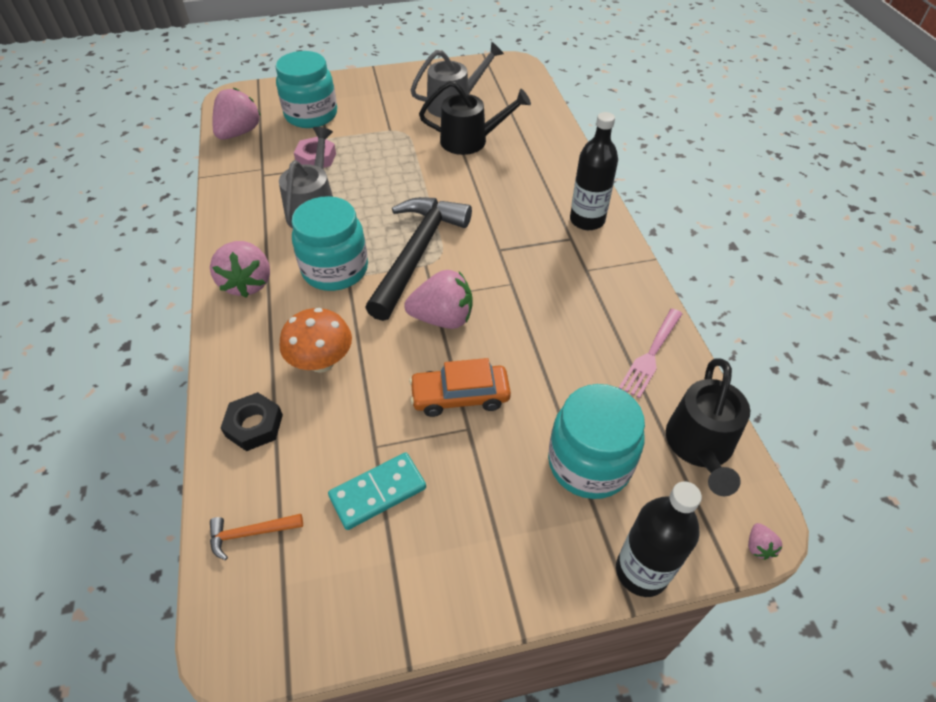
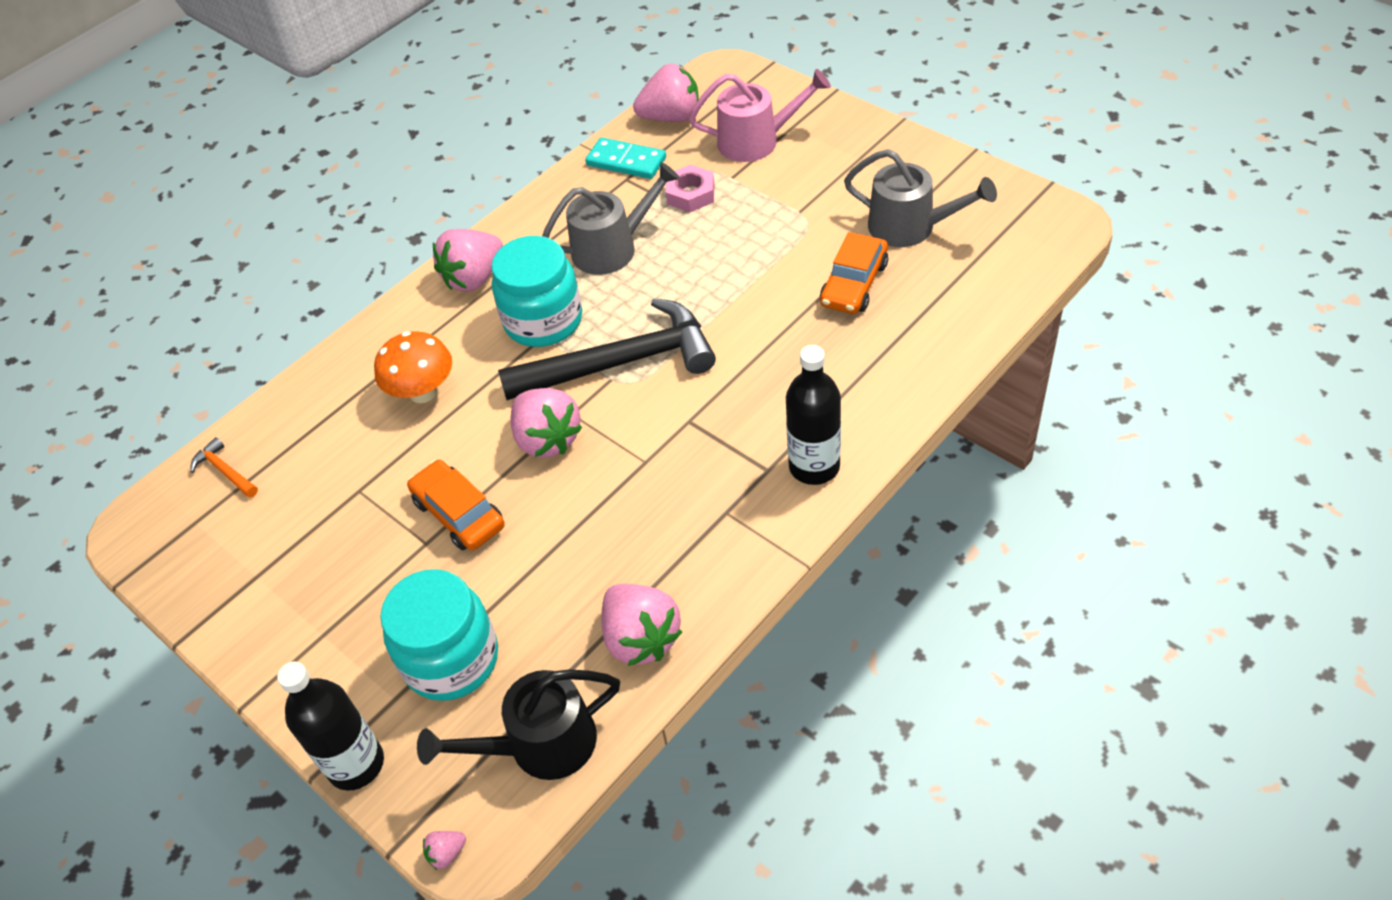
camera: 60 degrees right, 0 degrees up
(254, 425) = (324, 399): black nut -> none
(311, 115) = (756, 141): turquoise jar -> pink watering can
(378, 492) = (313, 524): turquoise domino -> turquoise domino (626, 161)
(470, 141) = (854, 284): black watering can -> orange car
(651, 354) = (641, 638): pink fork -> pink strawberry

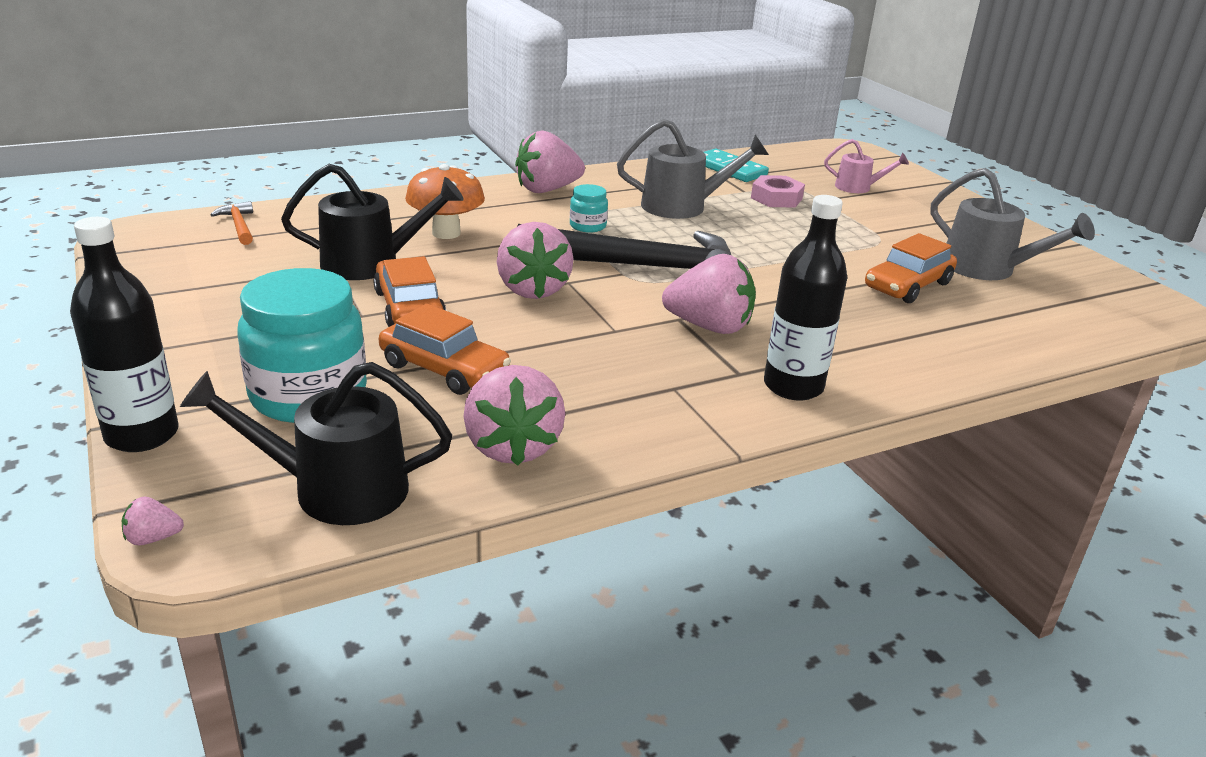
camera: 15 degrees right, 20 degrees down
(385, 469) = (371, 263): none -> black watering can
(536, 577) = (444, 369): none -> orange car
(543, 321) = (588, 226): turquoise jar -> turquoise jar, size x0.46
(671, 117) = (786, 159): pink strawberry -> pink strawberry (709, 327)
(756, 141) = (858, 187): pink watering can -> pink watering can, size x0.59

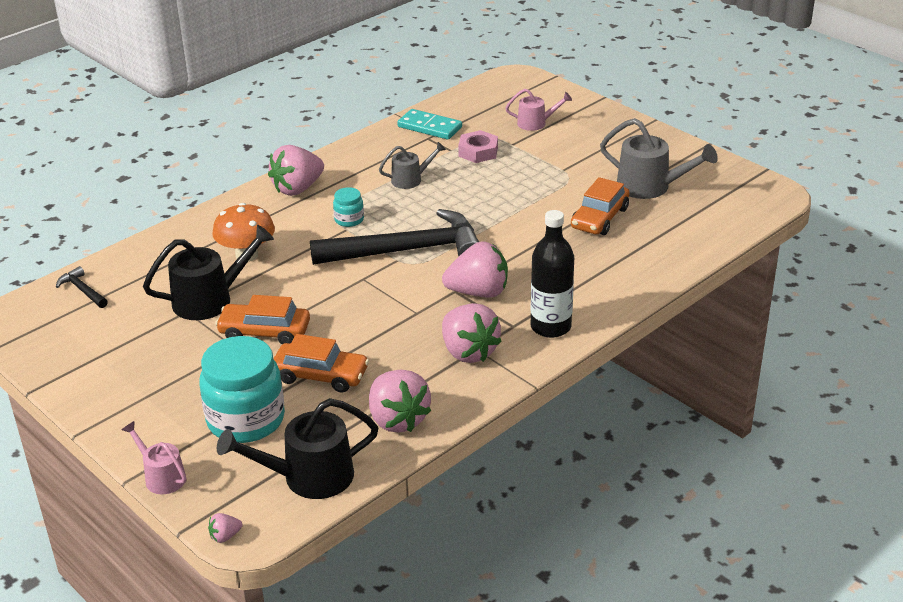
camera: 15 degrees left, 5 degrees up
(142, 435) = (161, 477): black bottle -> pink watering can
(239, 226) = (82, 290): orange hammer -> black hammer
(409, 307) = (265, 332): orange car -> orange car turned 45 degrees counterclockwise
(532, 289) = (341, 292): pink strawberry -> pink strawberry (468, 352)
(682, 206) = (410, 179): grey watering can -> grey watering can, size x0.59

